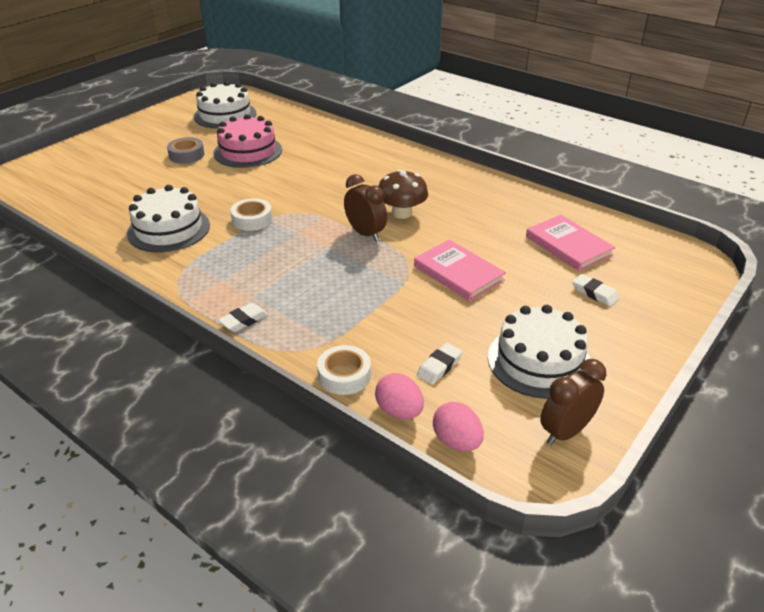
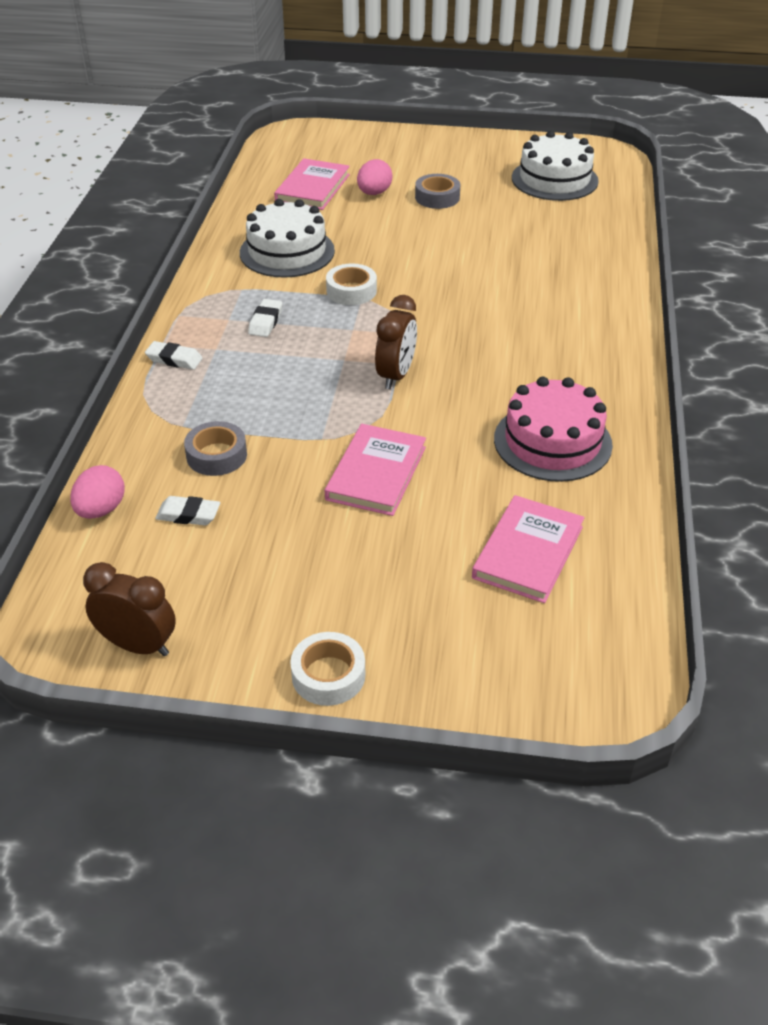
camera: 60 degrees right, 5 degrees up
(101, 193) = (312, 188): none -> pink book
(248, 151) = (489, 228): pink cake -> pink cake (552, 442)
(344, 375) = (132, 454): white tape -> white tape (328, 675)
(382, 334) = (216, 455): none -> grey tape
(402, 213) = (468, 385): brown mushroom -> none
(456, 441) = (78, 565): pink egg -> pink egg (374, 193)
(539, 361) = (249, 591): white cake -> none
(594, 293) = (431, 606): white eraser -> white eraser (265, 322)

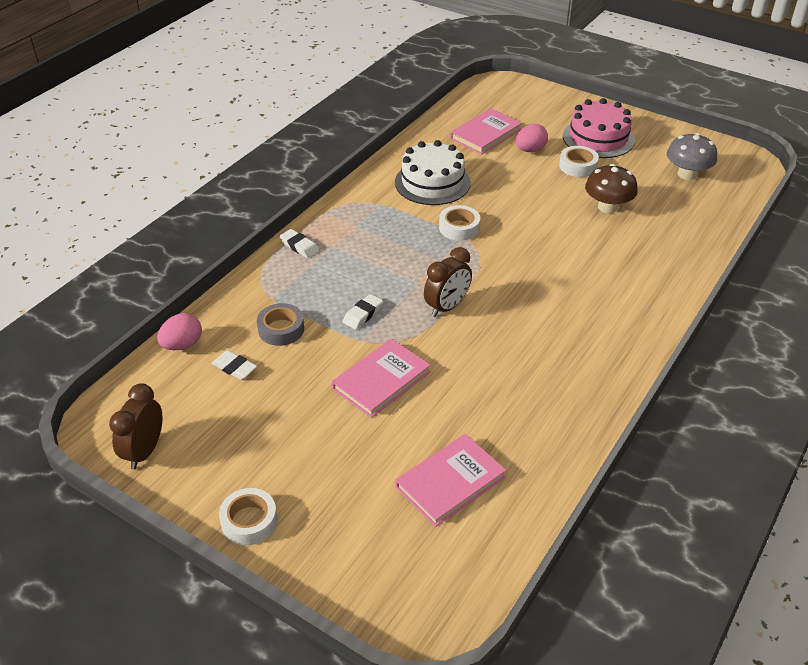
camera: 25 degrees right, 0 degrees up
(138, 645) = (144, 451): brown clock -> brown clock turned 120 degrees counterclockwise
(265, 322) = (380, 235): white eraser -> white eraser (363, 314)
(437, 197) = (578, 166): grey tape -> white tape
(497, 230) = (607, 207): none -> brown mushroom
(552, 442) = (530, 399): pink cake -> pink cake (598, 138)
(554, 179) = (687, 174): white cake -> grey mushroom

